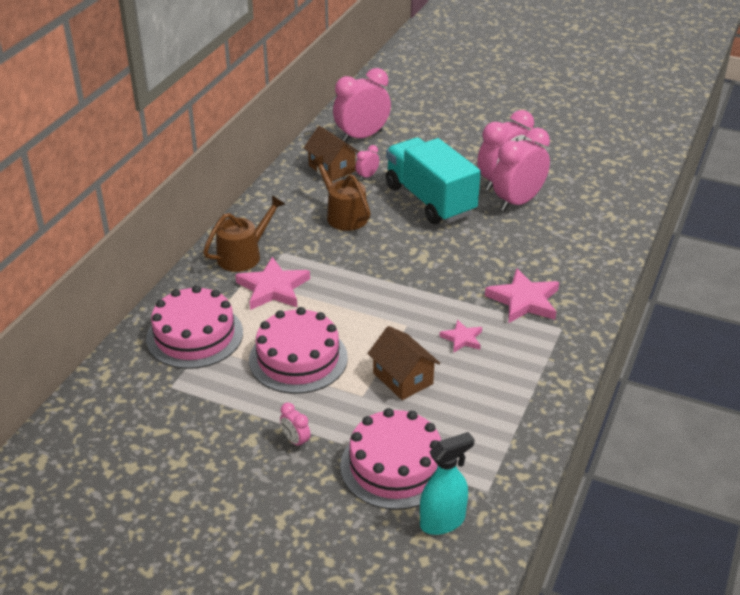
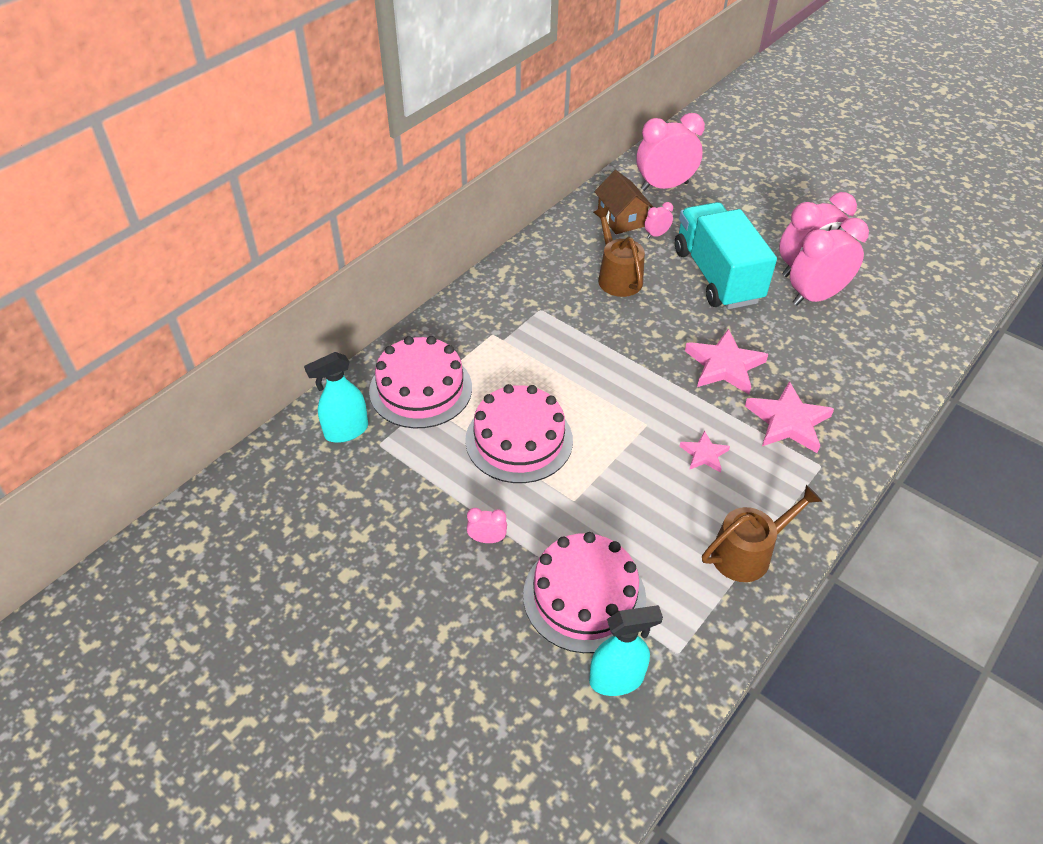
camera: 15 degrees right, 10 degrees up
(136, 382) = (346, 431): none -> turquoise spray bottle
(243, 255) = (498, 305): brown watering can -> brown watering can (747, 553)
(273, 288) = (517, 350): pink star -> pink star (724, 365)
(295, 441) = (487, 539): pink clock -> pink clock turned 120 degrees clockwise
(403, 378) = (624, 489): brown house -> none

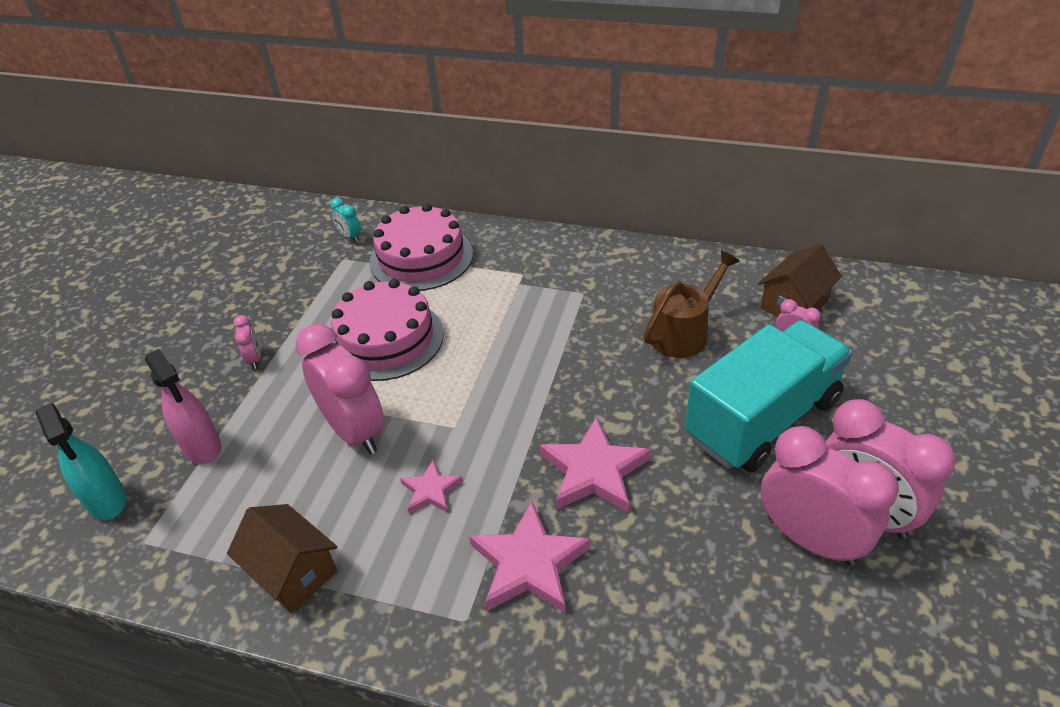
camera: 70 degrees right, 5 degrees down
(346, 431) = (350, 237): turquoise spray bottle -> turquoise clock
(584, 596) = (202, 447): pink cake -> pink spray bottle
(664, 186) = (900, 321): pink clock -> pink clock (354, 431)
(747, 553) = (292, 572): brown watering can -> brown house

